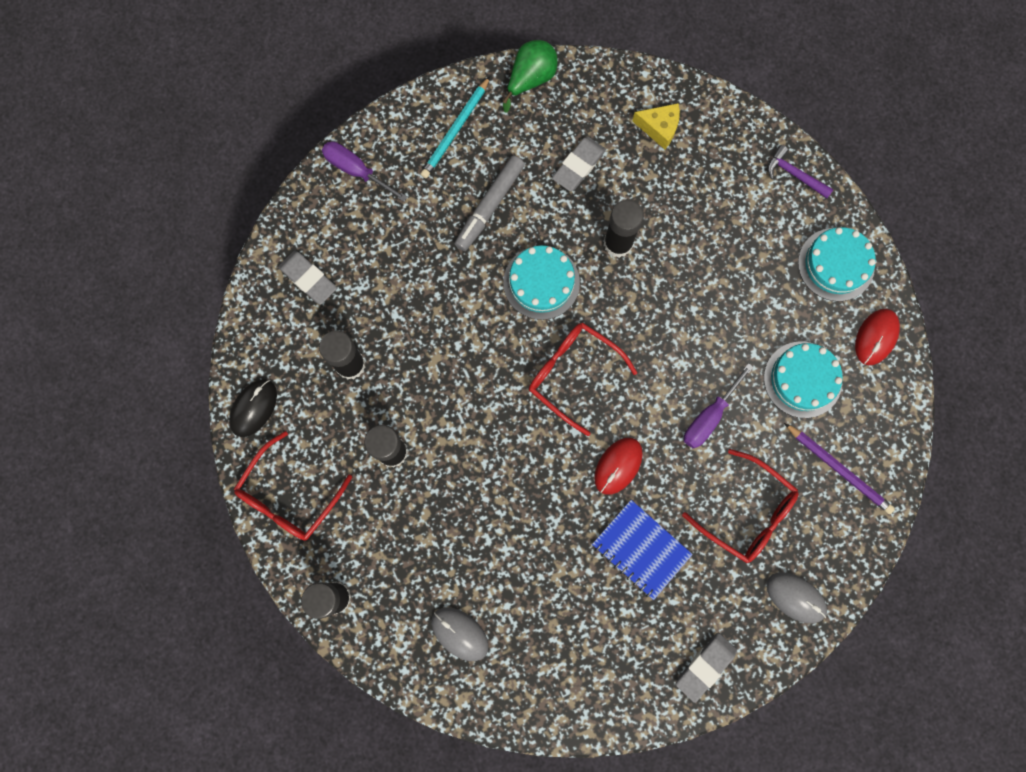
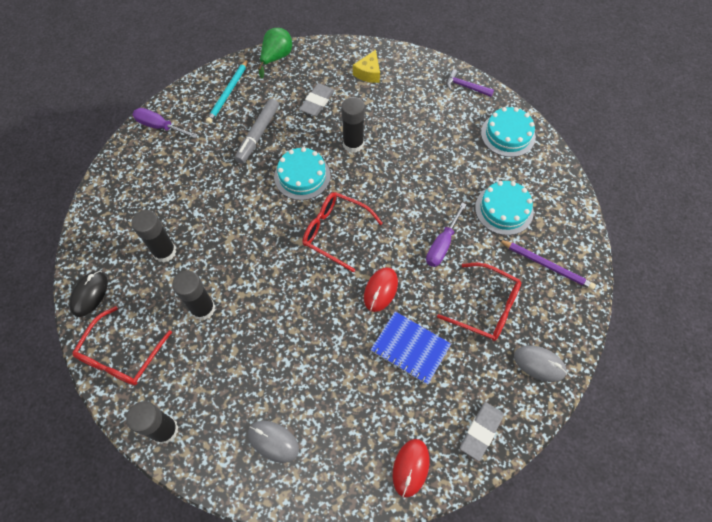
camera: 10 degrees left, 15 degrees down
(308, 279) = (128, 199): grey eraser -> none
(659, 128) = (368, 73): yellow cheese -> yellow cheese turned 105 degrees clockwise
(876, 337) = (548, 175): red mouse -> red mouse (410, 467)

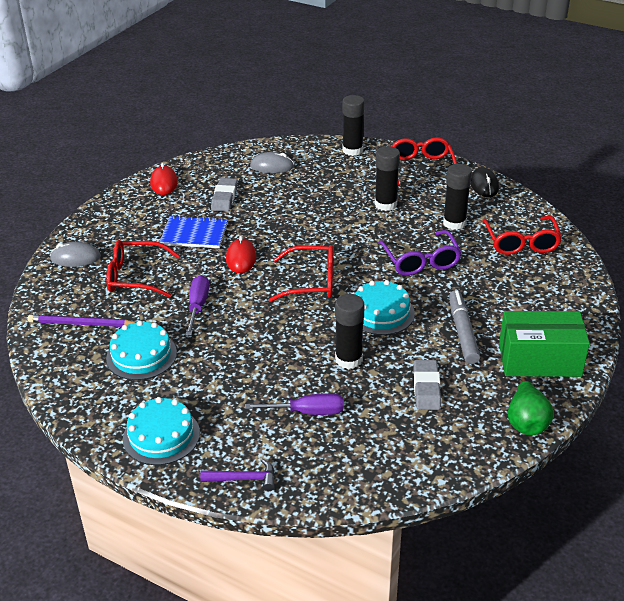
camera: 155 degrees right, 25 degrees down
(133, 203) = (521, 242): none -> red glasses
(160, 126) = (573, 303): purple screwdriver -> purple screwdriver (307, 412)
(228, 93) = (539, 360): turquoise pencil -> green box
(230, 218) = (420, 260): none -> purple glasses
(368, 73) = (389, 447): yellow cheese -> none
(481, 431) = (116, 211): grey eraser -> grey eraser (224, 198)

